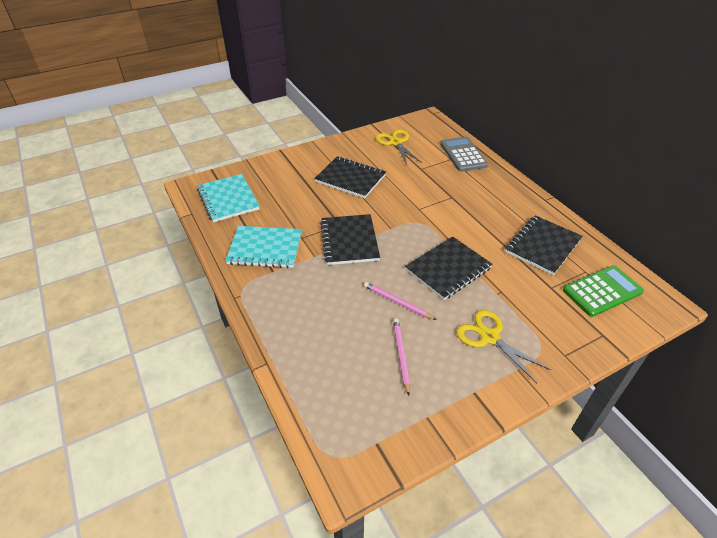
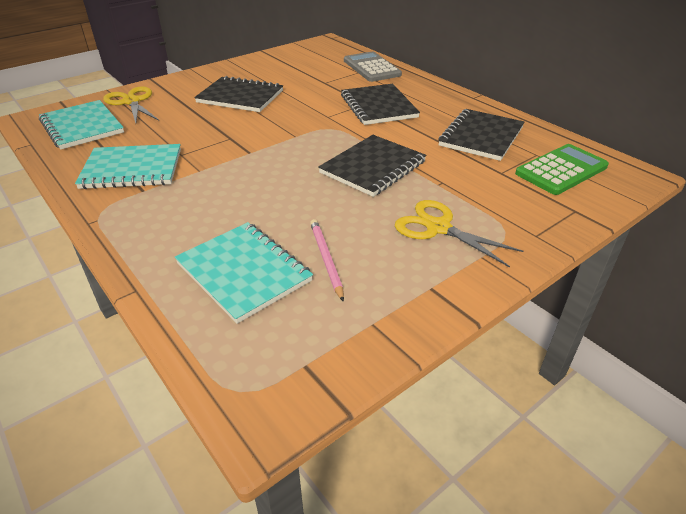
camera: 10 degrees left, 5 degrees down
(341, 358) = (244, 272): none -> turquoise notebook
(349, 241) = (244, 152): black notebook -> black notebook (378, 106)
(396, 142) = (292, 63): yellow scissors -> yellow scissors (132, 102)
(397, 302) = (313, 205): pink pencil -> none

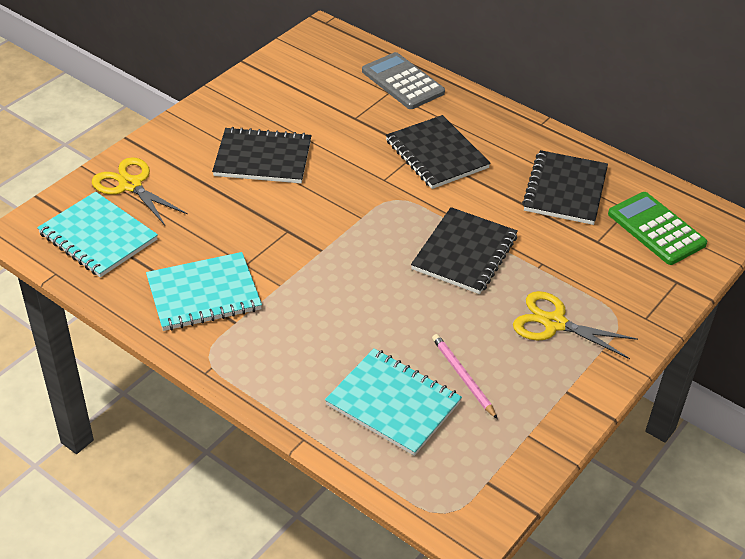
camera: 15 degrees left, 5 degrees up
(561, 170) = (656, 229): green calculator -> green calculator turned 75 degrees counterclockwise

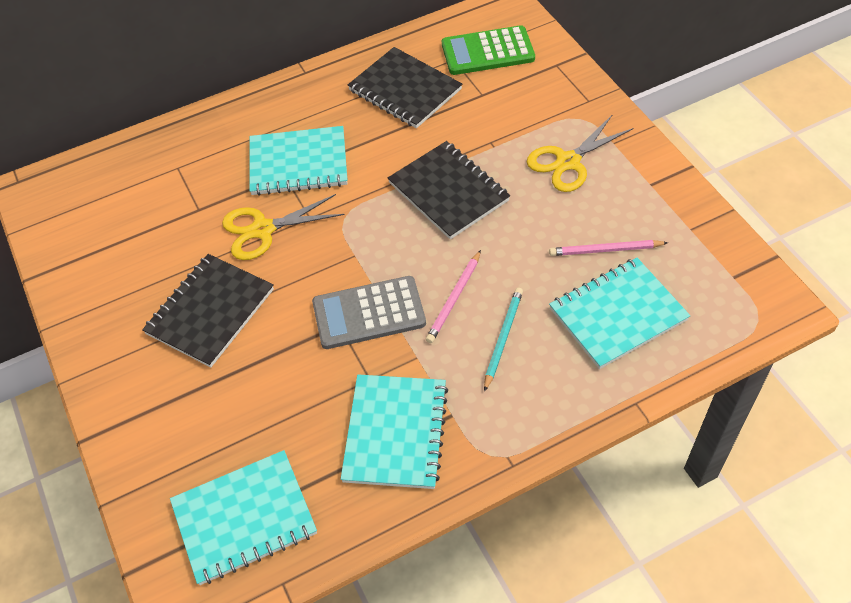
camera: 60 degrees left, 10 degrees up
(130, 185) = (173, 458): yellow scissors -> yellow scissors (263, 229)
(326, 332) = (503, 338): none -> turquoise pencil
(350, 290) = (454, 299): none -> pink pencil
(402, 82) = (169, 151): grey calculator -> grey calculator (369, 313)
(436, 154) = (298, 163): black notebook -> turquoise notebook

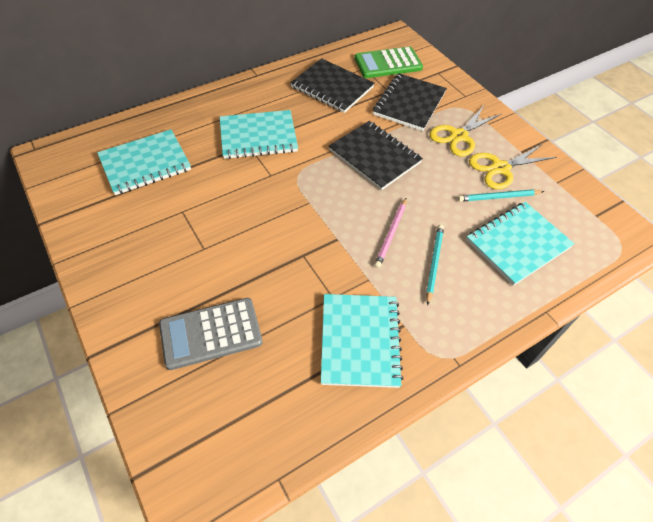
camera: 10 degrees left, 0 degrees up
(210, 311) = (197, 246): black notebook -> black notebook (409, 103)
(244, 518) = (239, 420): turquoise notebook -> turquoise notebook (145, 164)
(263, 229) = (235, 184): yellow scissors -> yellow scissors (500, 168)
(369, 313) = (326, 246): grey calculator -> grey calculator (211, 333)
(605, 250) = (498, 197): pink pencil -> turquoise pencil

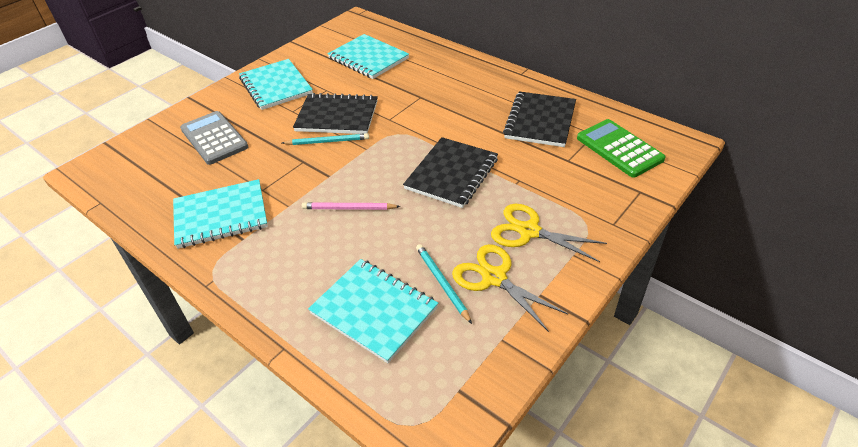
camera: 75 degrees right, 10 degrees down
(258, 136) = (434, 99): turquoise notebook -> turquoise notebook (276, 86)
(409, 103) = (558, 180): black notebook -> black notebook (337, 116)
(434, 263) = (322, 246): turquoise pencil -> turquoise pencil (328, 141)

